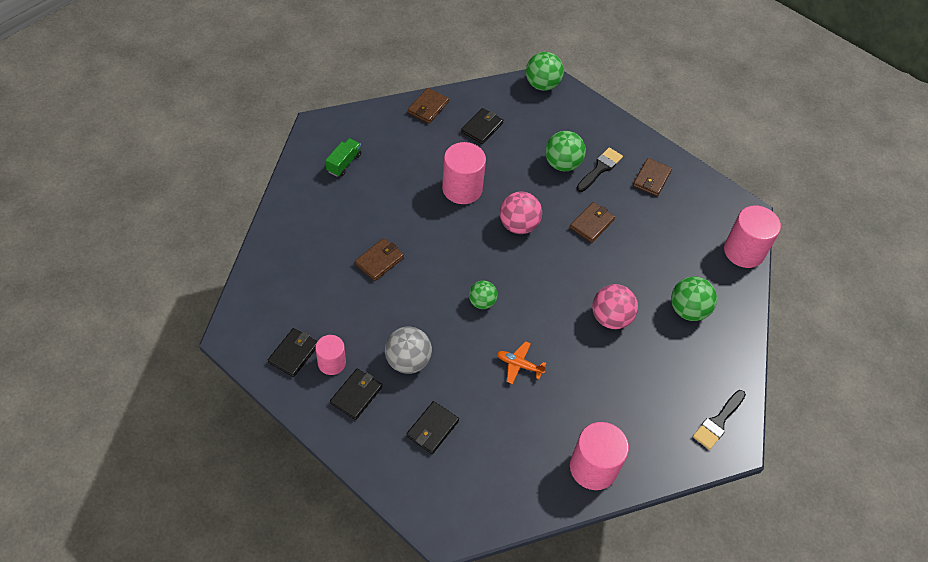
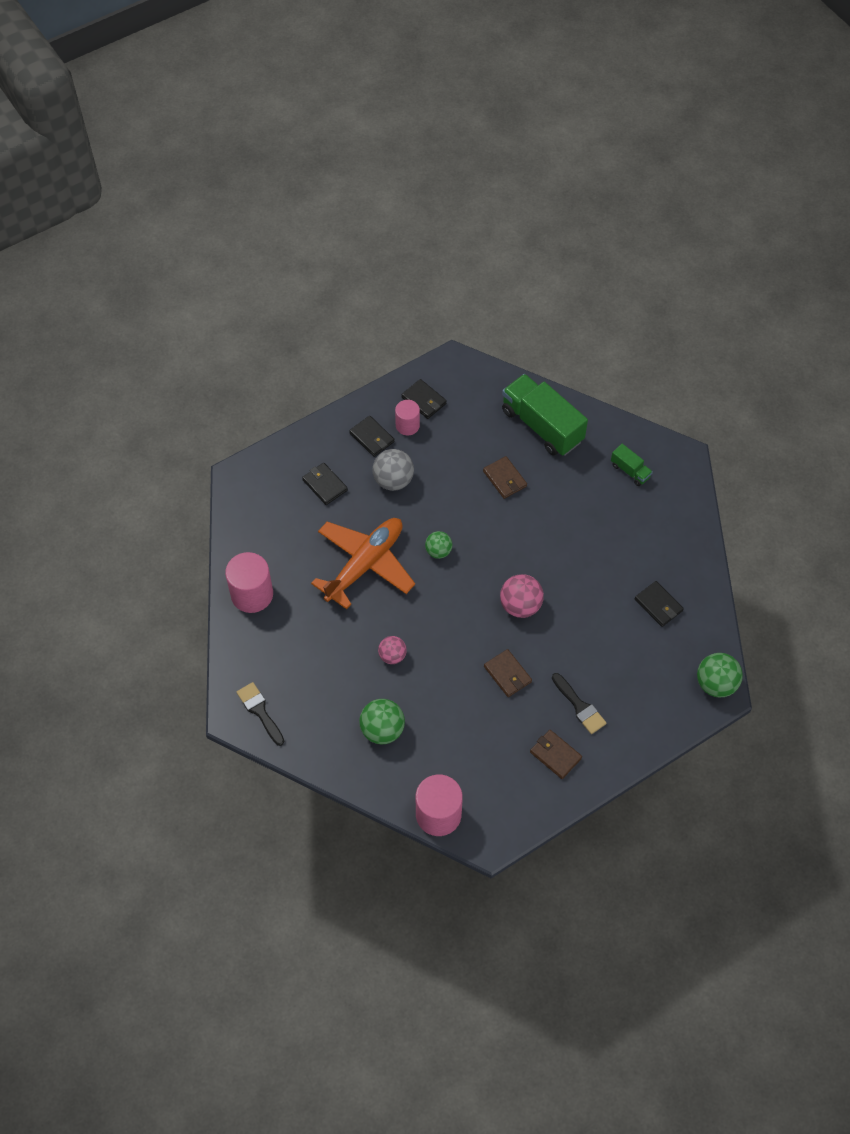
camera: 110 degrees right, 5 degrees up
(305, 240) = (542, 426): none -> green truck
(428, 107) = (696, 560): brown wallet -> none
(462, 189) = (577, 566): pink cylinder -> none
(519, 365) = (365, 564): orange plane -> orange plane, size x2.46
(562, 164) = (593, 670): green ball -> none
(610, 318) = (392, 656): pink ball -> pink ball, size x0.64

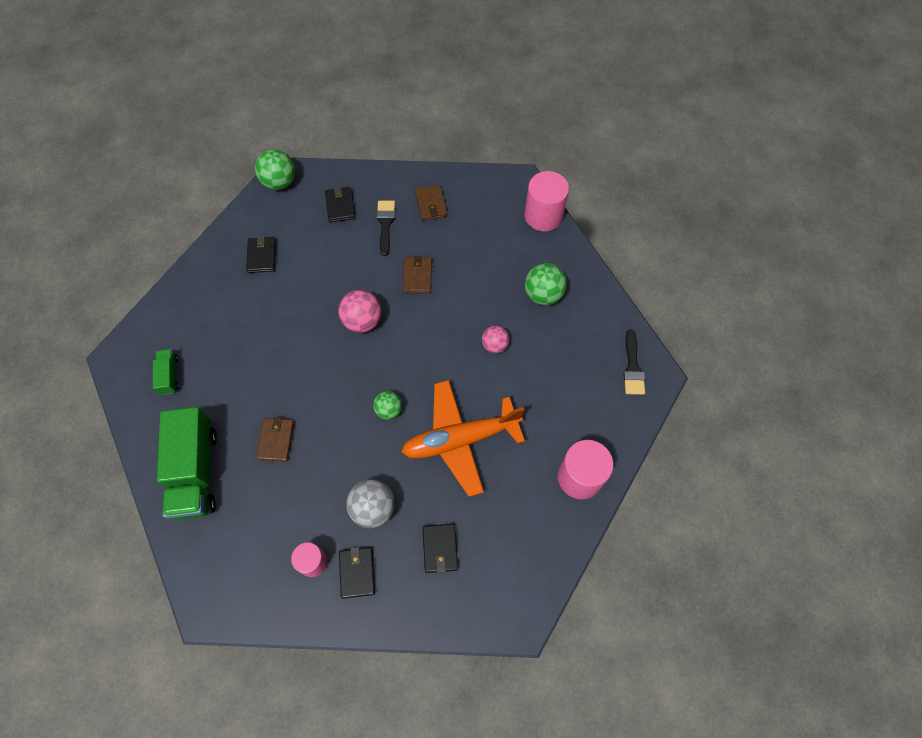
camera: 145 degrees left, 5 degrees up
(424, 400) = (274, 581): black wallet -> black wallet (340, 206)

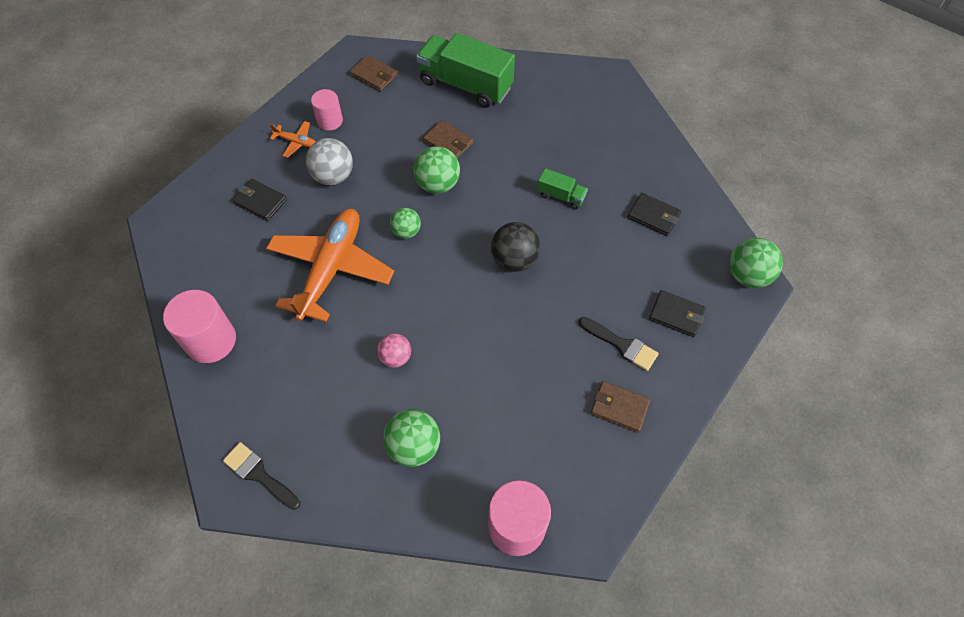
camera: 125 degrees right, 5 degrees down
(169, 375) = (568, 101): green truck -> green truck (561, 196)
(327, 418) = (438, 184): none -> green ball
(357, 572) = (296, 142): black wallet -> orange plane
(362, 321) = (514, 260): pink ball -> black ball
(417, 276) = (530, 336): brown wallet -> brown wallet (374, 75)

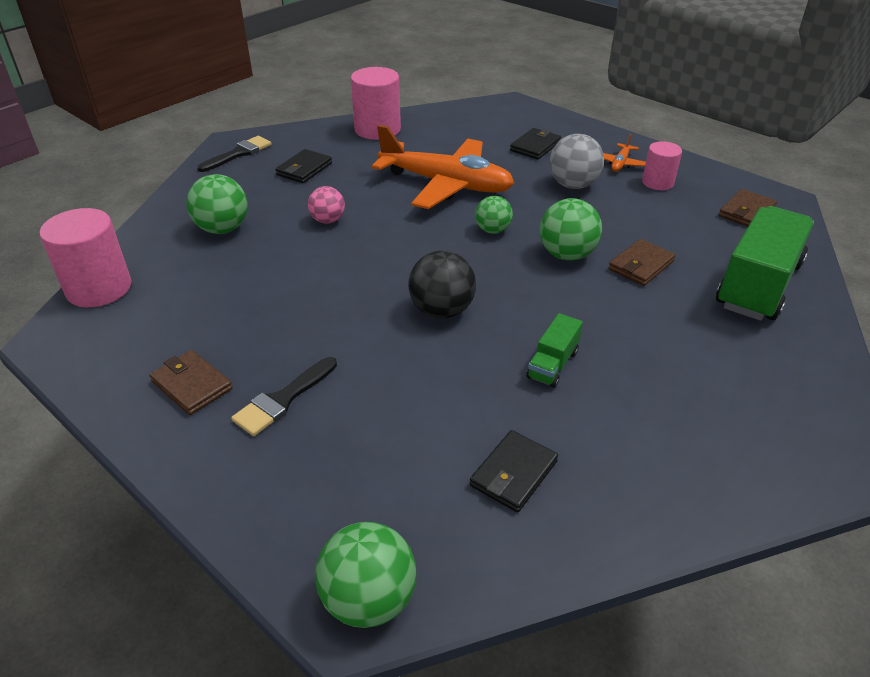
camera: 95 degrees right, 20 degrees down
(619, 408) = (191, 385): brown wallet -> brown wallet turned 75 degrees counterclockwise
(676, 315) = (313, 472): black wallet -> black wallet (304, 169)

